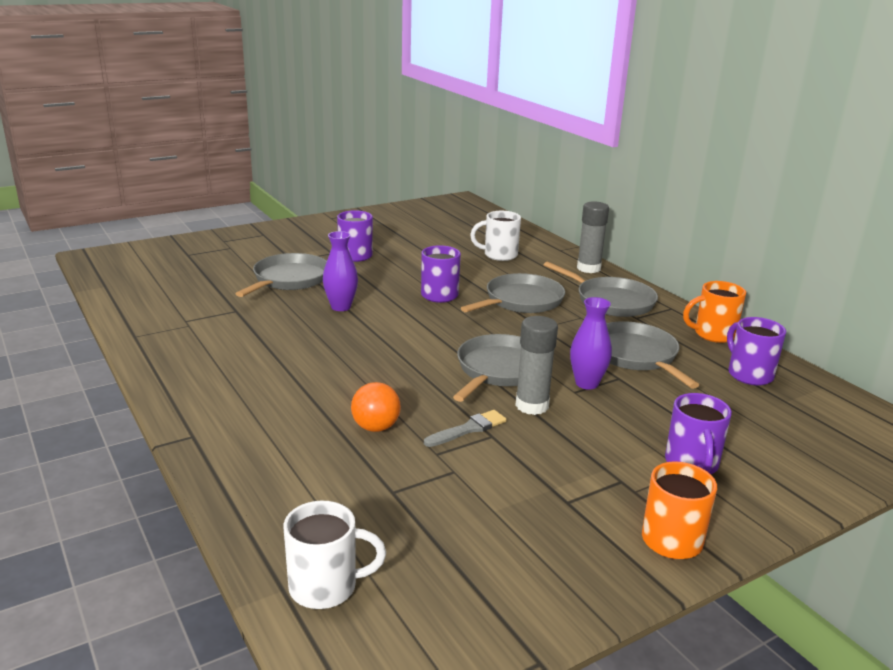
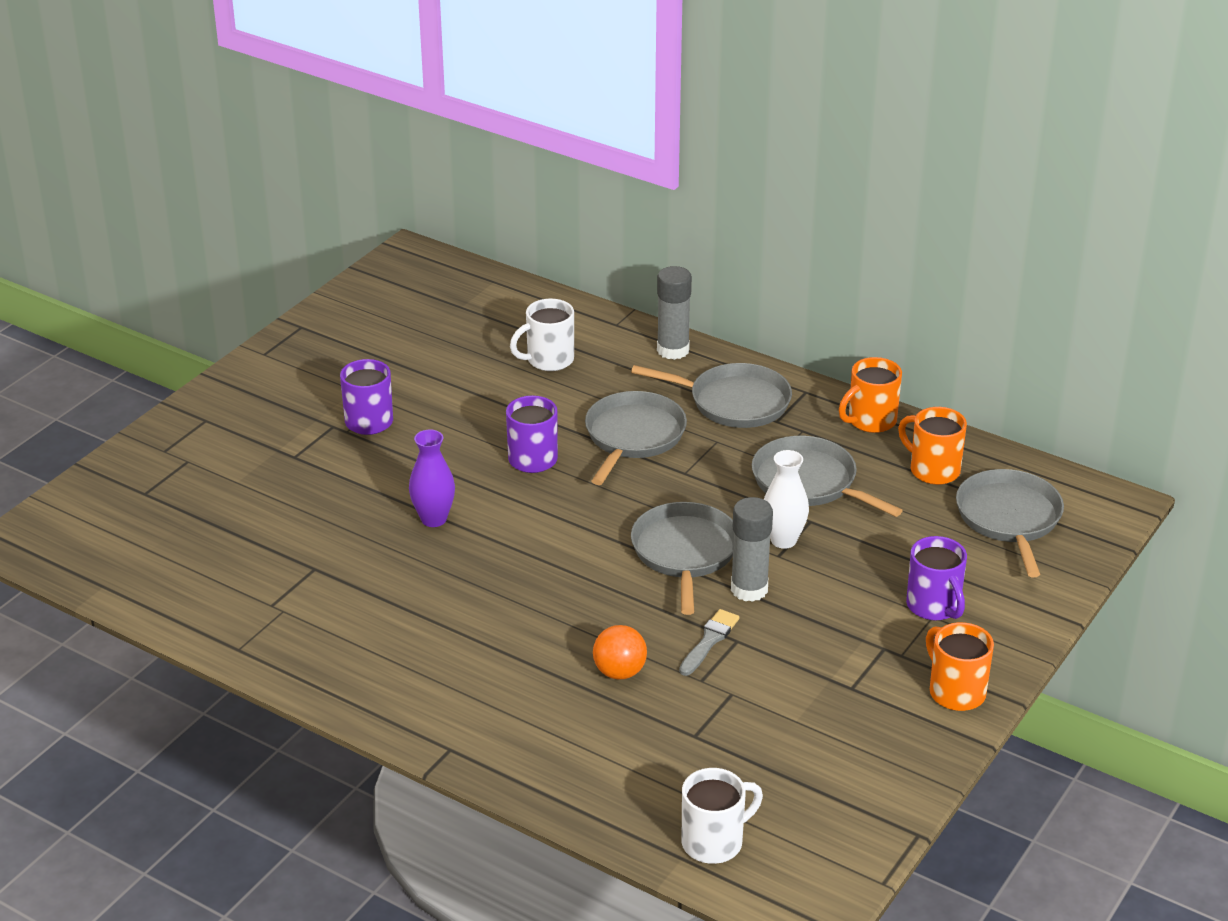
camera: 25 degrees left, 10 degrees up
(289, 279) = (326, 494): grey pan -> grey pan (1009, 518)
(586, 383) = (783, 540): purple vase -> white vase
(749, 374) = (933, 470): purple mug -> orange mug

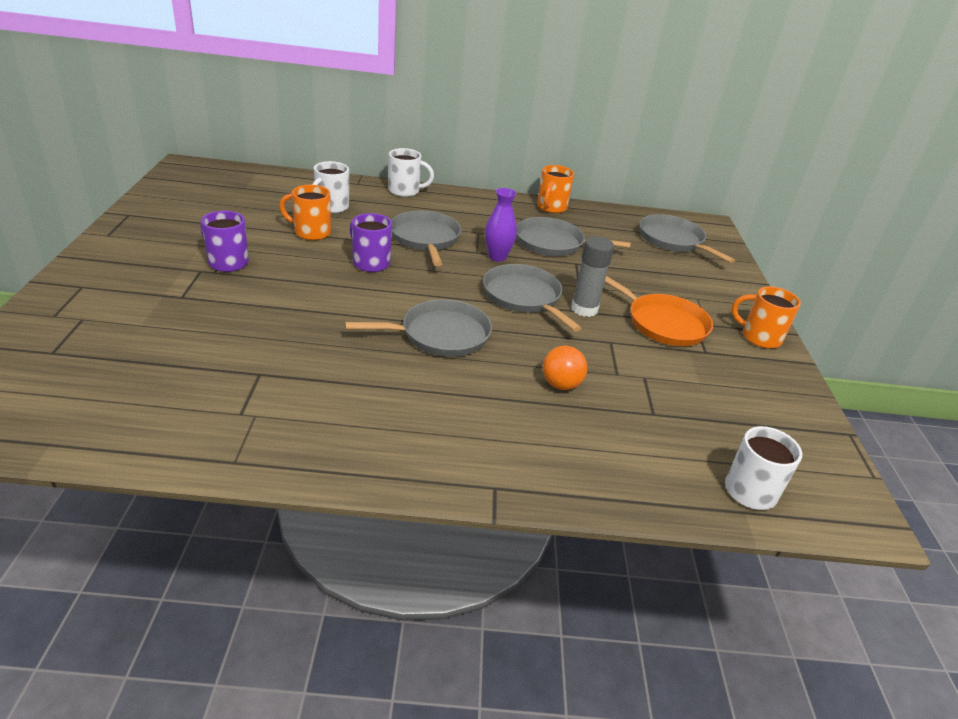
camera: 35 degrees left, 0 degrees up
(433, 519) = (331, 315): purple vase -> purple vase (497, 257)
(673, 350) = (405, 191): grey glue stick -> white mug
(709, 641) = (595, 347): grey brush -> none
(734, 402) = (468, 211): grey pan -> grey pan (440, 335)
(783, 540) = (573, 276): white vase -> none
(837, 636) = (663, 323): none -> orange pan
(933, 470) = (609, 225): orange mug -> orange mug (311, 232)
(934, 606) = (692, 293): purple mug -> none

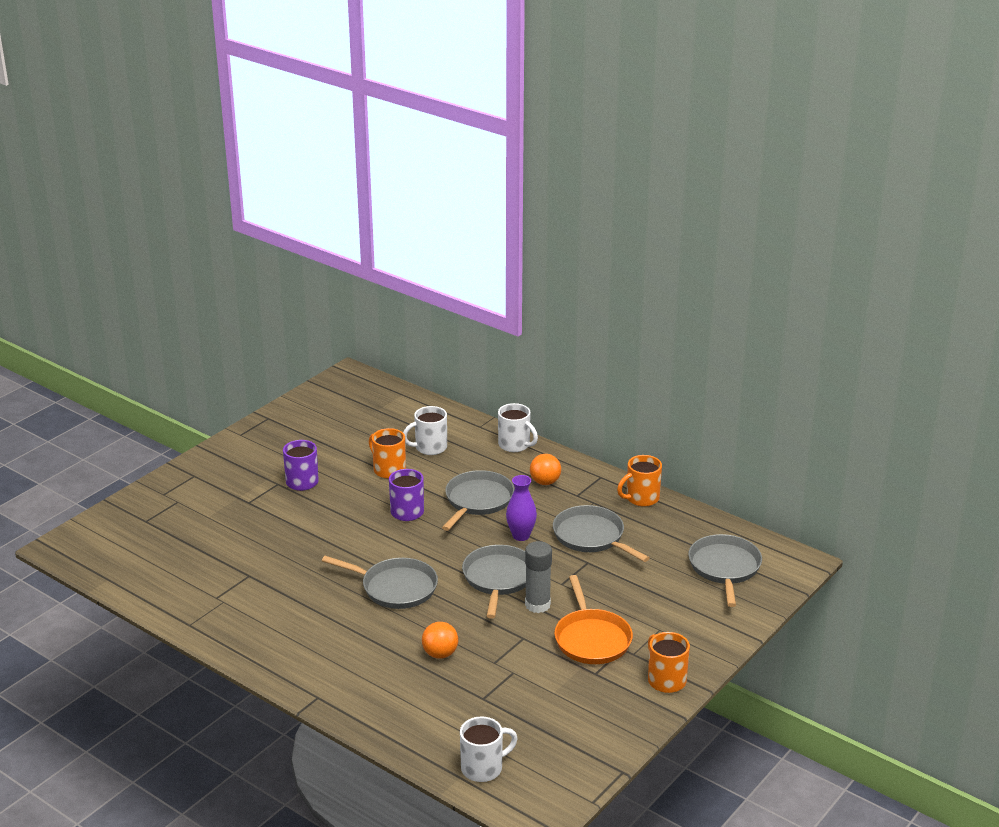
camera: 40 degrees right, 5 degrees down
(464, 212) = (545, 482): none -> orange ball

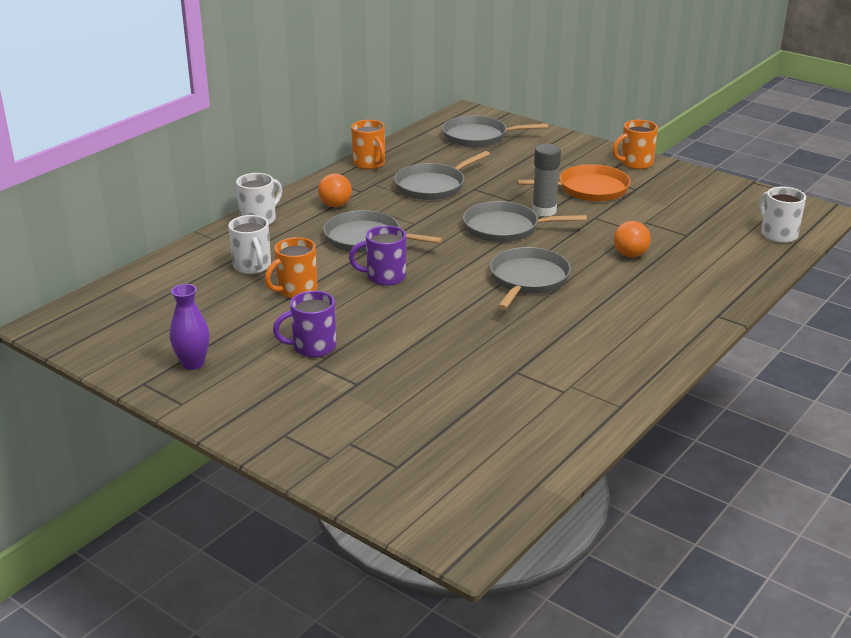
camera: 90 degrees left, 0 degrees up
(521, 536) = (431, 217): purple vase -> purple vase (193, 364)

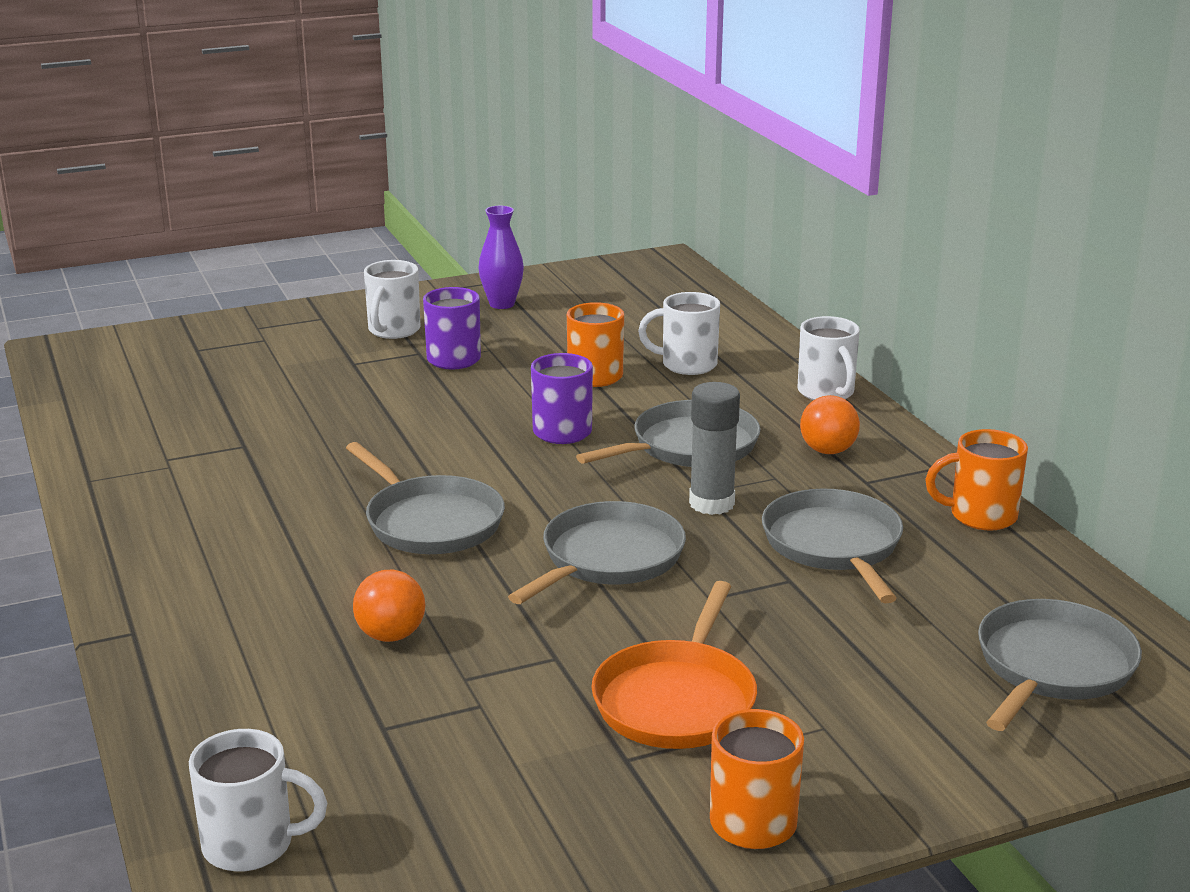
camera: 120 degrees right, 5 degrees down
(283, 391) = (393, 330): none -> white mug
(544, 211) = (634, 616): grey glue stick -> grey glue stick (711, 503)

